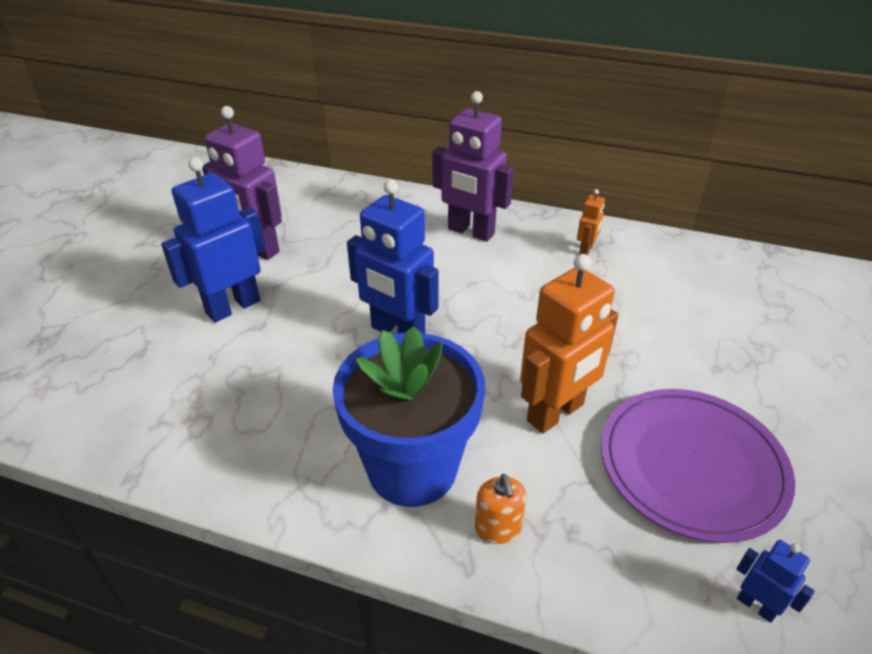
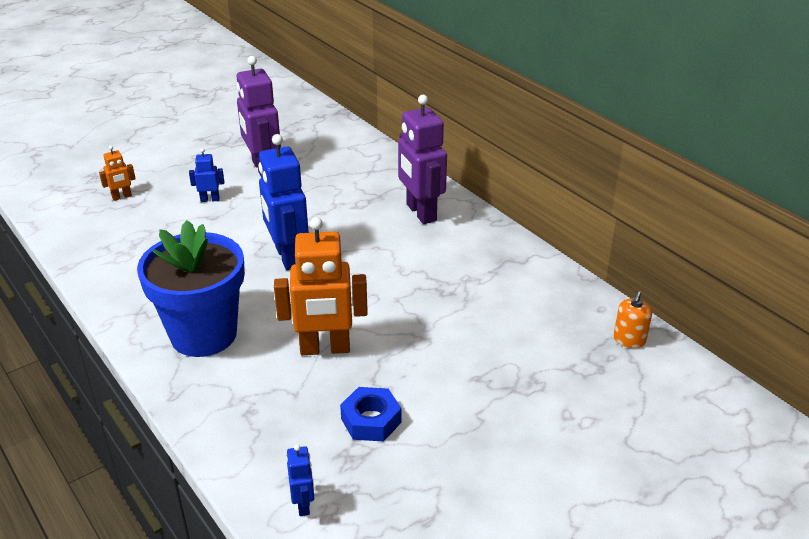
camera: 35 degrees right, 5 degrees down
(233, 307) = (210, 199): blue robot -> blue robot, size x0.47
(498, 528) = (211, 387): orange soap dispenser -> orange soap dispenser (629, 340)
(586, 250) = (491, 260): orange robot -> orange robot (122, 197)
(692, 465) = (371, 420): purple plate -> blue nut

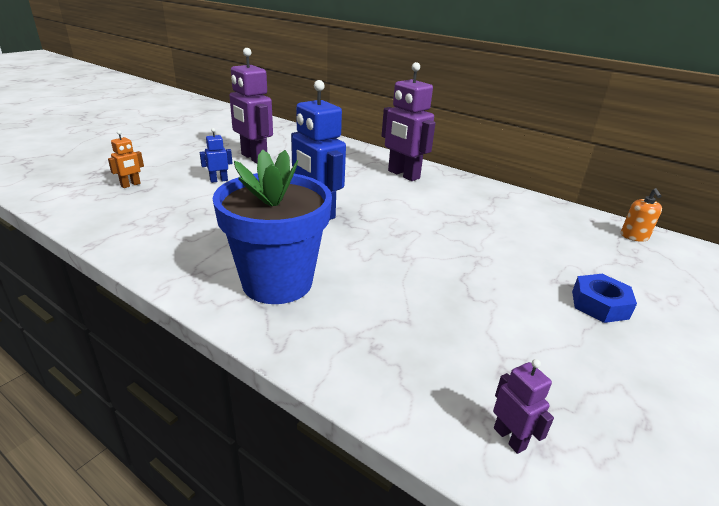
camera: 20 degrees left, 5 degrees down
(303, 504) = (510, 438): blue robot -> purple robot
(325, 349) = (405, 277): orange robot -> none
(371, 420) = (501, 332): blue nut -> blue nut (599, 304)

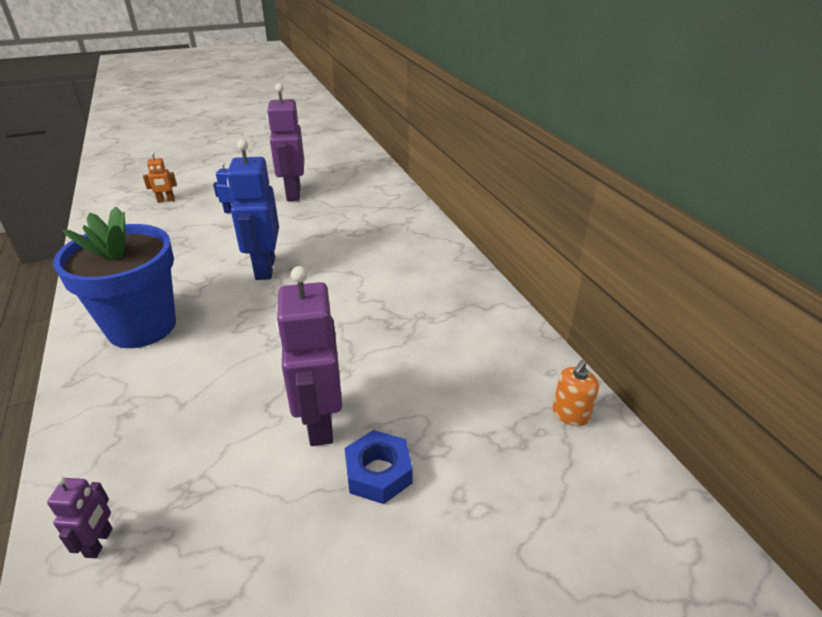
camera: 35 degrees right, 5 degrees up
(403, 175) = (408, 247): purple robot -> purple robot (319, 423)

